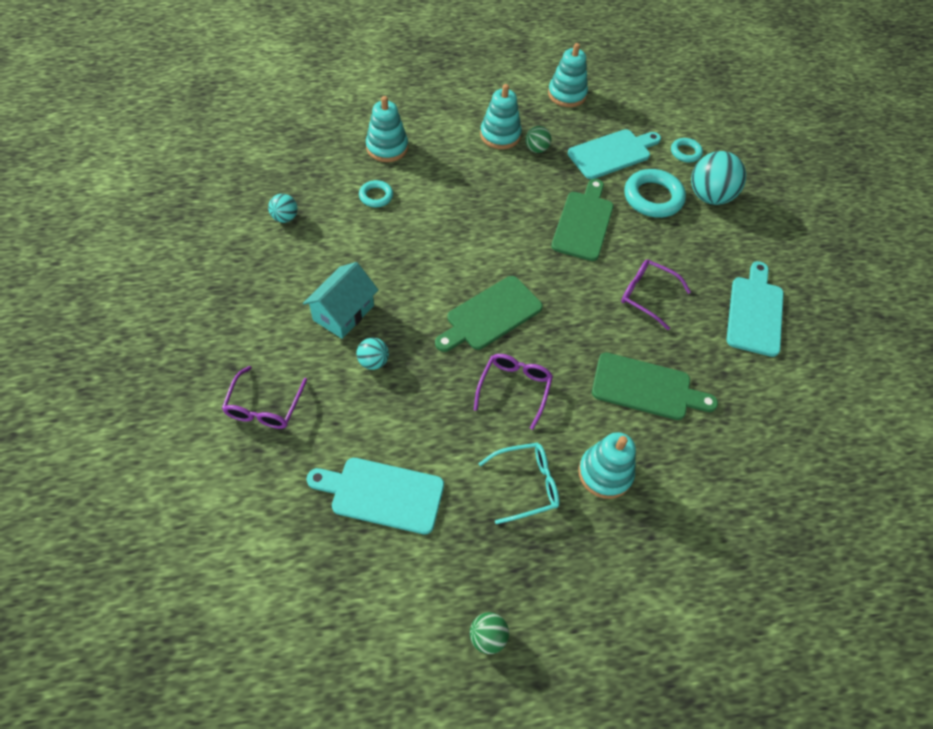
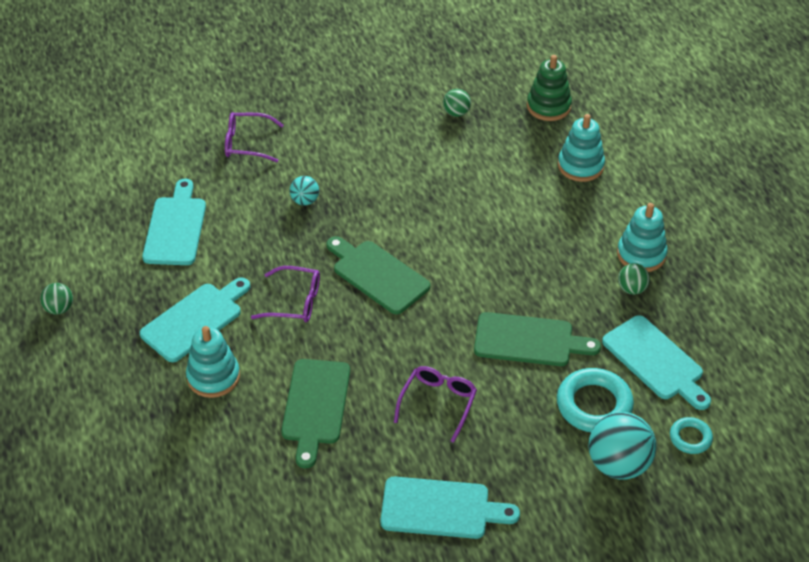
camera: 85 degrees right, 10 degrees down
(285, 218) = (456, 113): turquoise ball -> green ball
(302, 151) = (548, 106): none -> green stacking toy
(343, 313) = (354, 172): turquoise house -> none
(376, 196) = (507, 169): turquoise ring -> none
(526, 484) = (195, 320): turquoise glasses -> turquoise cutting board
(567, 94) = (745, 309): turquoise stacking toy -> none

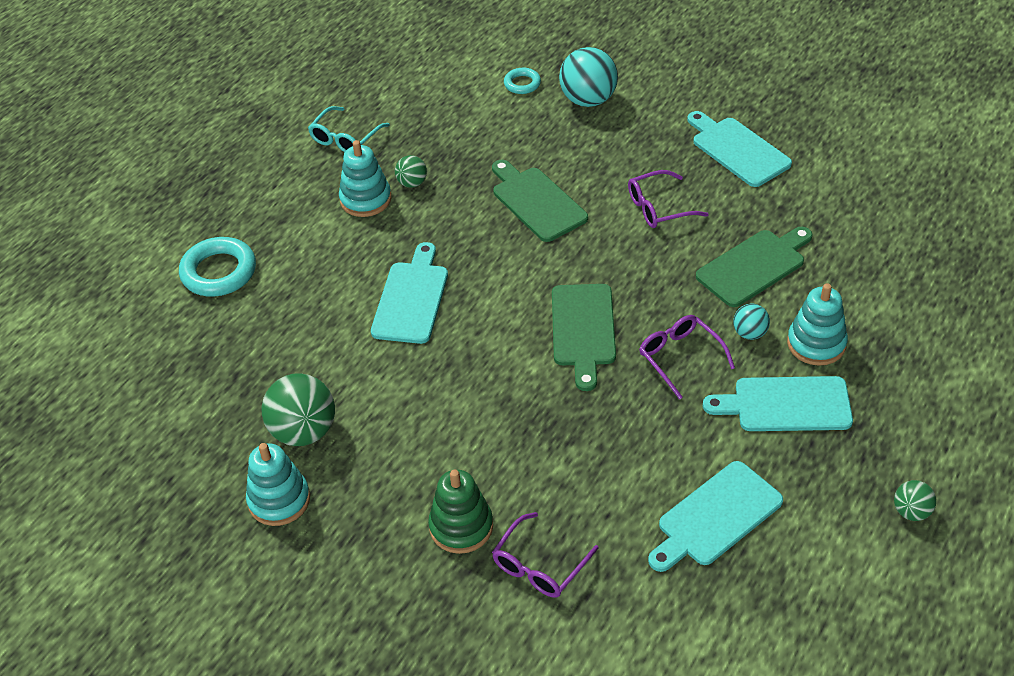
camera: 130 degrees left, 0 degrees up
(247, 143) = (539, 565): purple glasses -> purple glasses turned 75 degrees clockwise
(305, 201) = (560, 448): turquoise ball -> turquoise ball (749, 333)
(456, 113) = (304, 431): green ball -> green ball, size x1.91
(548, 106) = (221, 371): green stacking toy -> green stacking toy (461, 527)
(580, 166) = (290, 296): turquoise stacking toy -> turquoise stacking toy (279, 500)
(594, 405) = (553, 137): turquoise ring -> turquoise ring (219, 272)
(655, 361) = (472, 133): turquoise cutting board -> turquoise cutting board (411, 299)
(731, 286) = (345, 138): none -> turquoise glasses

